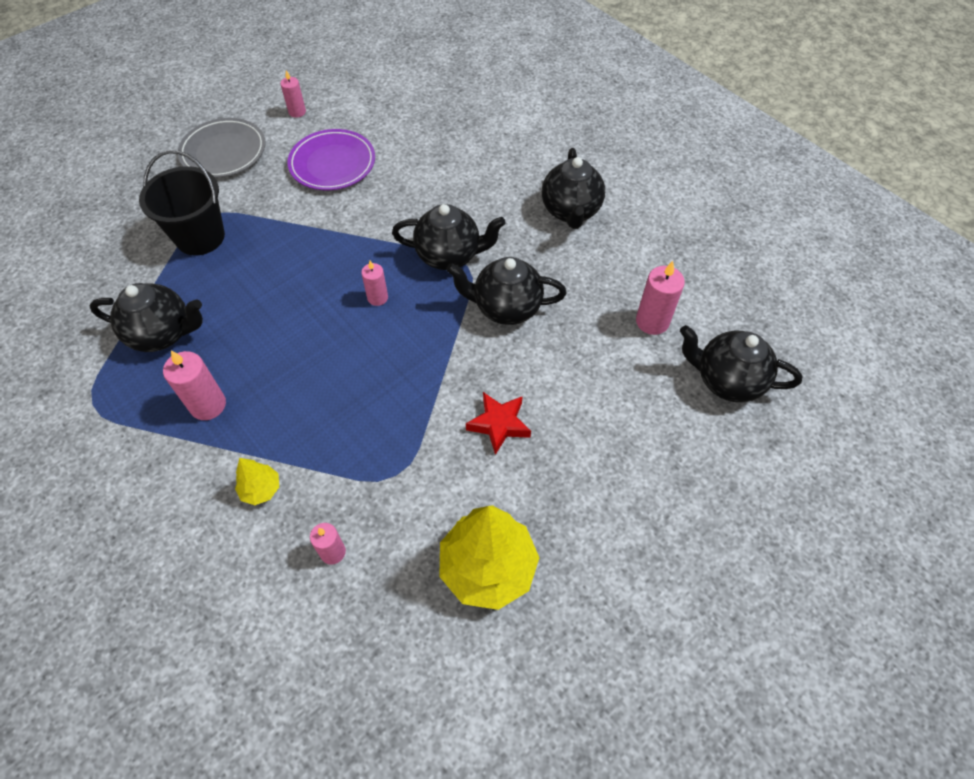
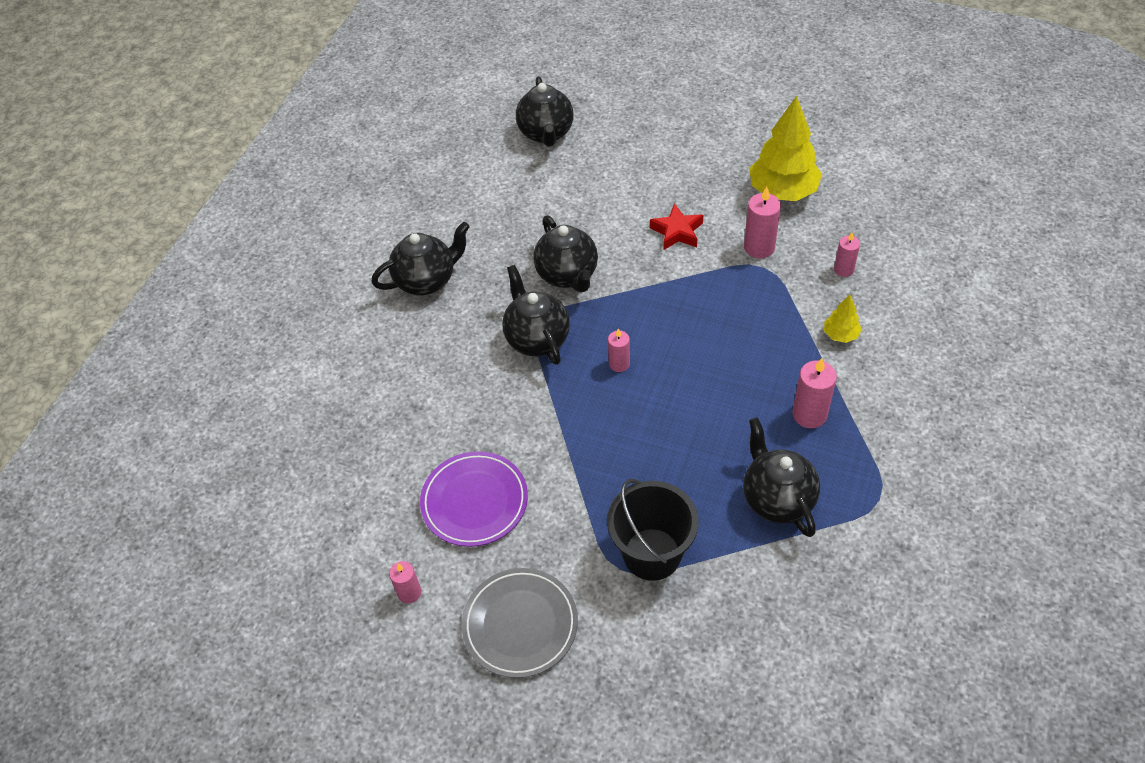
camera: 115 degrees left, 5 degrees down
(652, 321) = (519, 187): pink candle -> pink candle (759, 247)

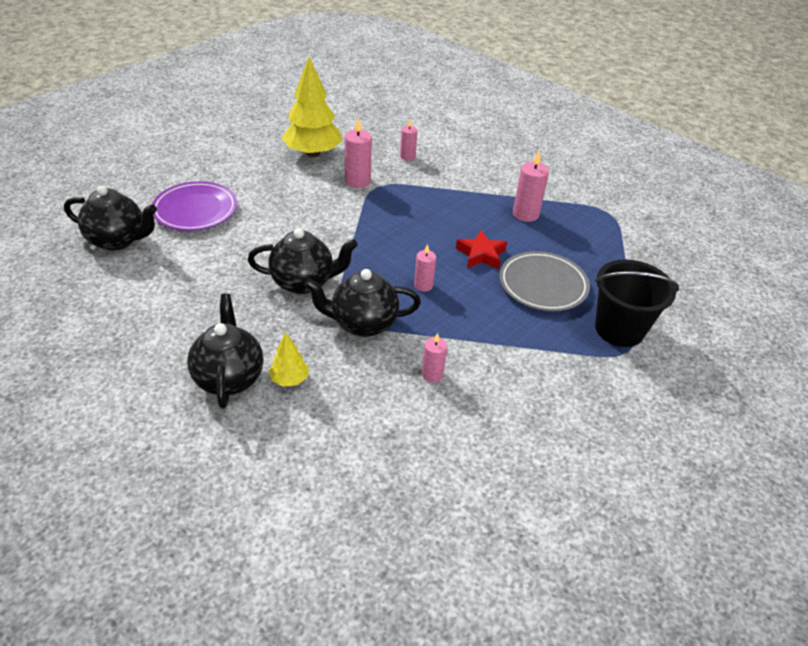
camera: 75 degrees left, 10 degrees down
(409, 593) = (613, 504): pink candle -> pink candle (432, 374)
(474, 501) = (526, 422): purple plate -> purple plate (195, 210)
(520, 625) = (667, 430): grey plate -> grey plate (543, 285)
(677, 231) = (308, 211): red star -> red star (481, 254)
(777, 499) = (592, 253): black teapot -> none
(840, 334) = (464, 178): yellow tree -> yellow tree (289, 379)

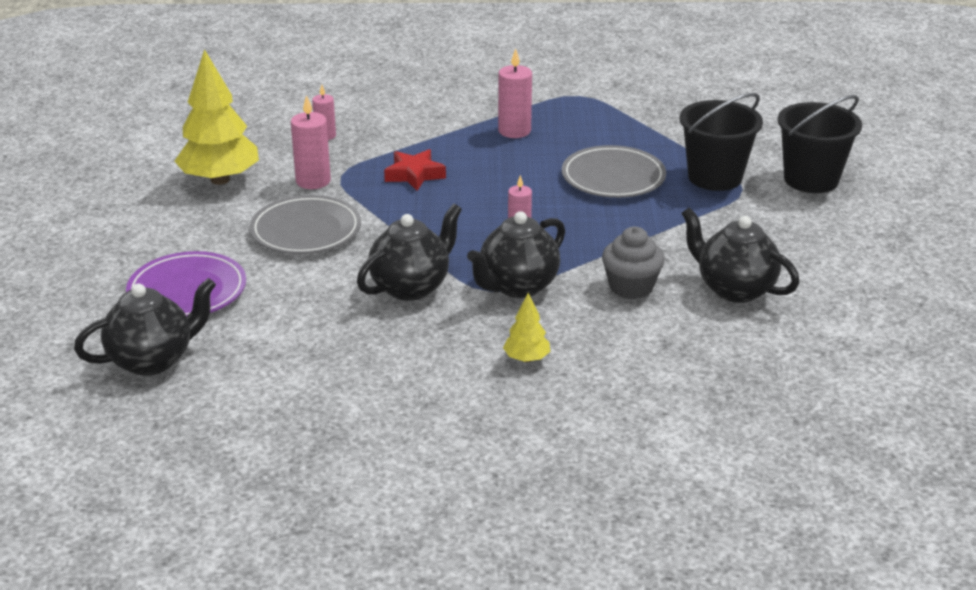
camera: 40 degrees left, 10 degrees down
(229, 378) = (474, 389): black teapot -> black teapot (734, 289)
(306, 210) = (306, 230): none -> grey plate
(432, 374) = (631, 287): pink candle -> grey cupcake
(481, 254) = (528, 182): red star -> red star (414, 175)
(697, 378) = (811, 179): none -> black bucket

